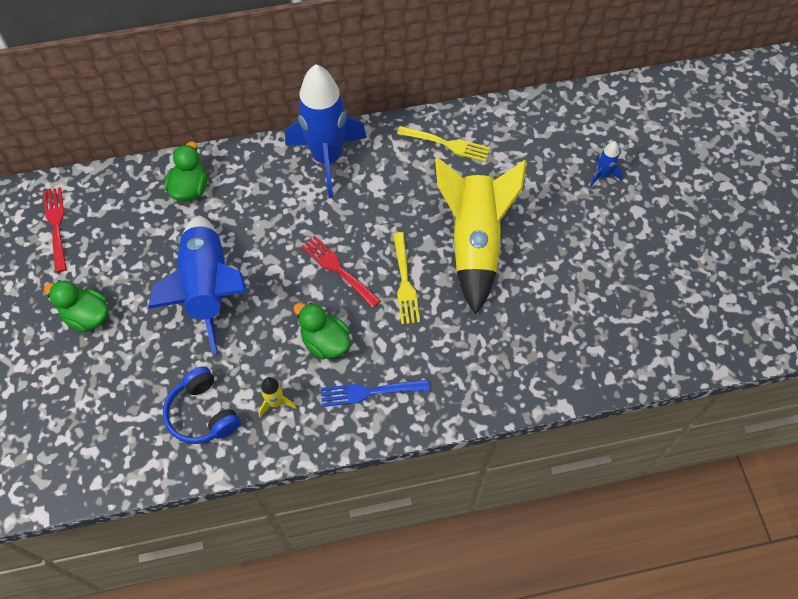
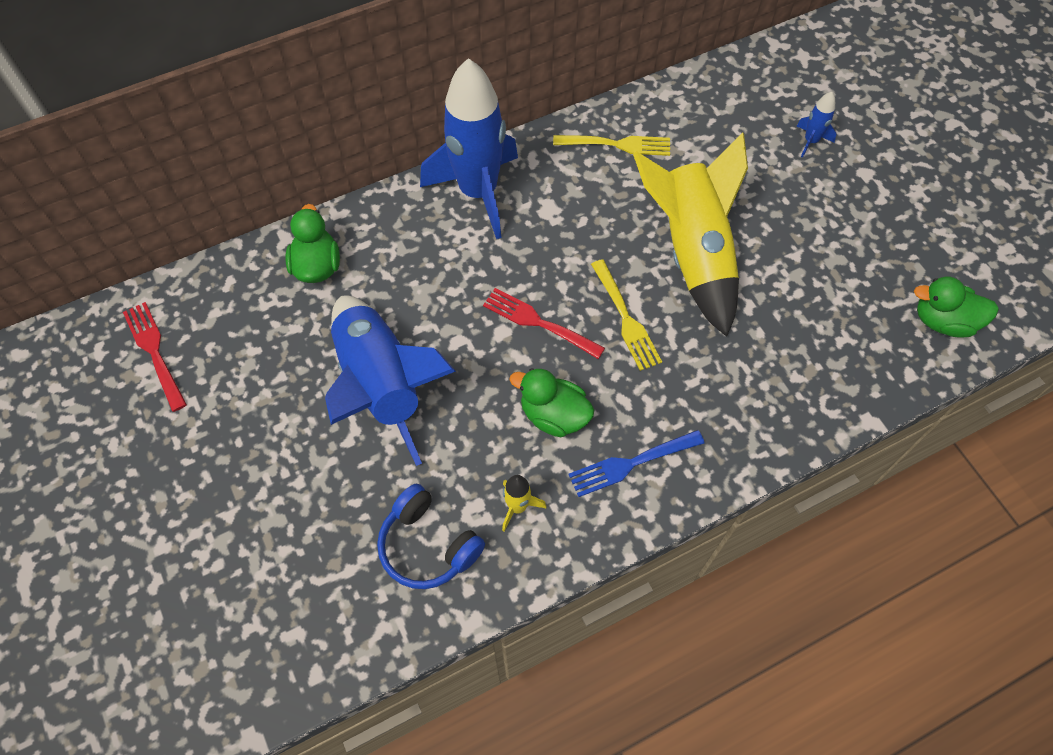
camera: 15 degrees left, 0 degrees up
(87, 316) = (233, 458): green duck -> green duck (943, 321)

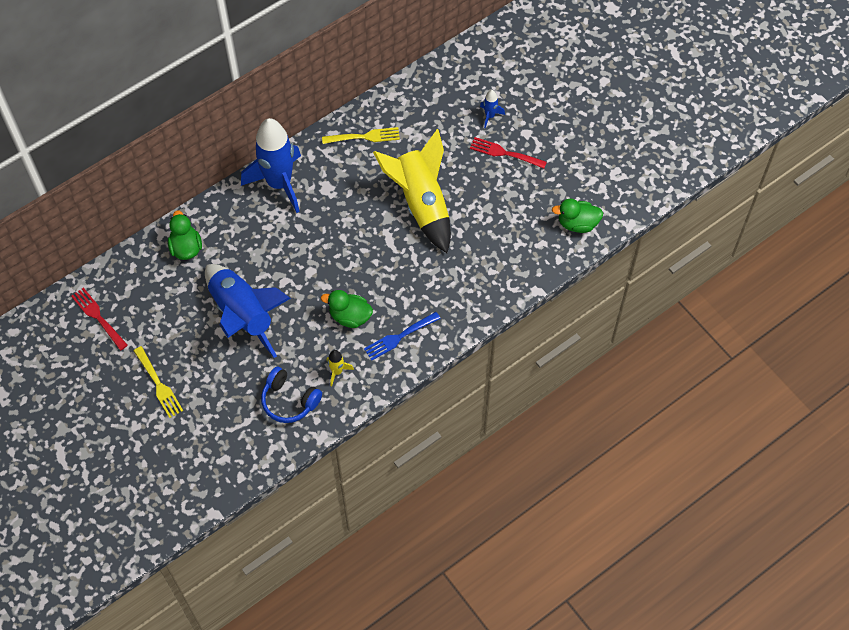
camera: 10 degrees left, 0 degrees up
(538, 322) = (332, 262): red fork -> red fork (504, 153)
(625, 318) = (385, 251): yellow fork -> yellow fork (158, 384)

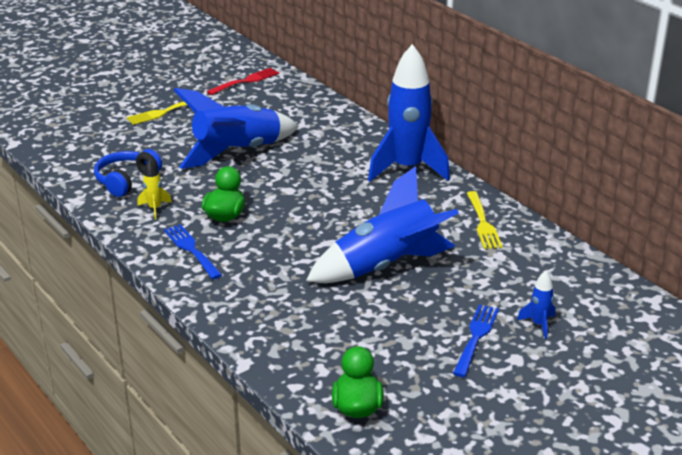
camera: 90 degrees right, 30 degrees down
(186, 248) = (322, 119): green duck -> none
(421, 203) = (386, 266): yellow rocket -> blue rocket
(504, 153) = (476, 337): red fork -> blue fork

